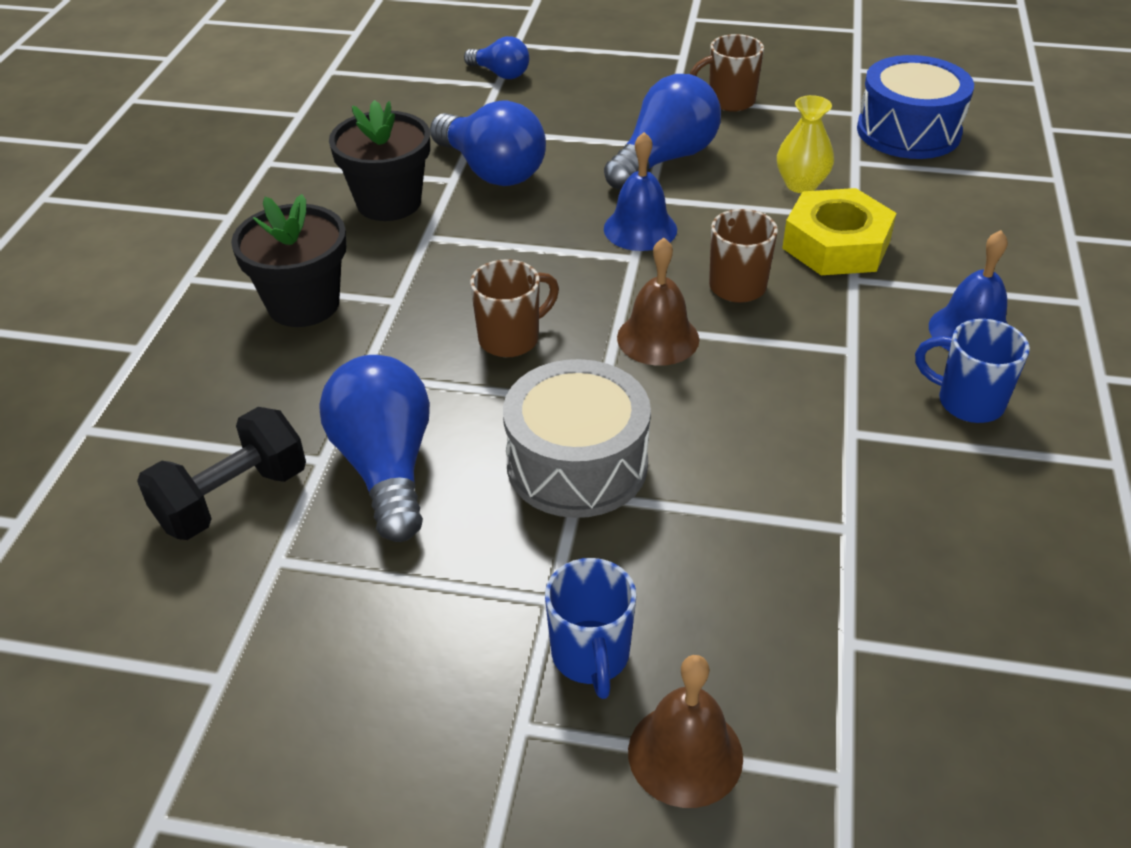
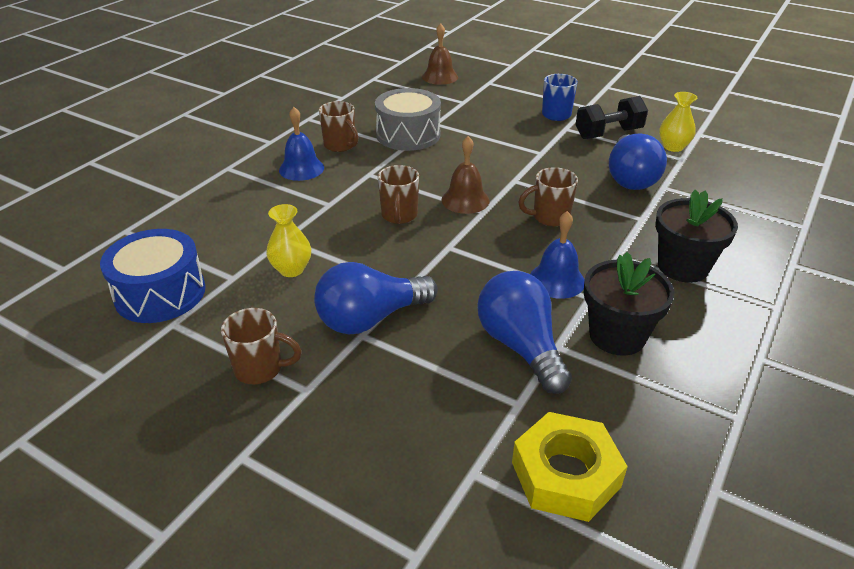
camera: 160 degrees left, 5 degrees down
(232, 498) = (707, 181): black dumbbell -> black dumbbell (608, 133)
(291, 598) = (673, 147): none -> yellow vase
(500, 74) = (462, 492): blue light bulb -> none
(577, 464) = (537, 161): grey drum -> grey drum (408, 135)
(640, 229) = (431, 264): blue bell -> blue bell (557, 280)
(685, 754) = (535, 93): brown bell -> brown bell (440, 77)
(836, 244) = (316, 224): yellow nut -> yellow nut (565, 474)
(967, 402) = (340, 146): blue mug -> brown mug

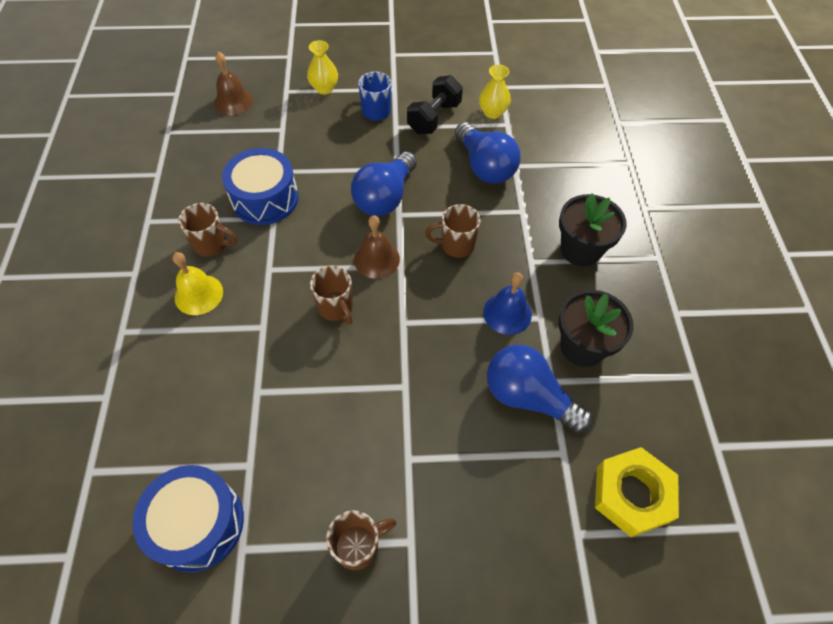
camera: 35 degrees left, 20 degrees up
(291, 269) = (294, 424): yellow vase -> yellow vase (324, 88)
(301, 168) = (198, 294): blue bell -> yellow bell
(370, 318) = (402, 438): blue light bulb -> blue light bulb (385, 197)
(408, 135) = (265, 199): grey drum -> blue drum
(549, 217) = (456, 245): brown mug -> brown mug turned 45 degrees clockwise

